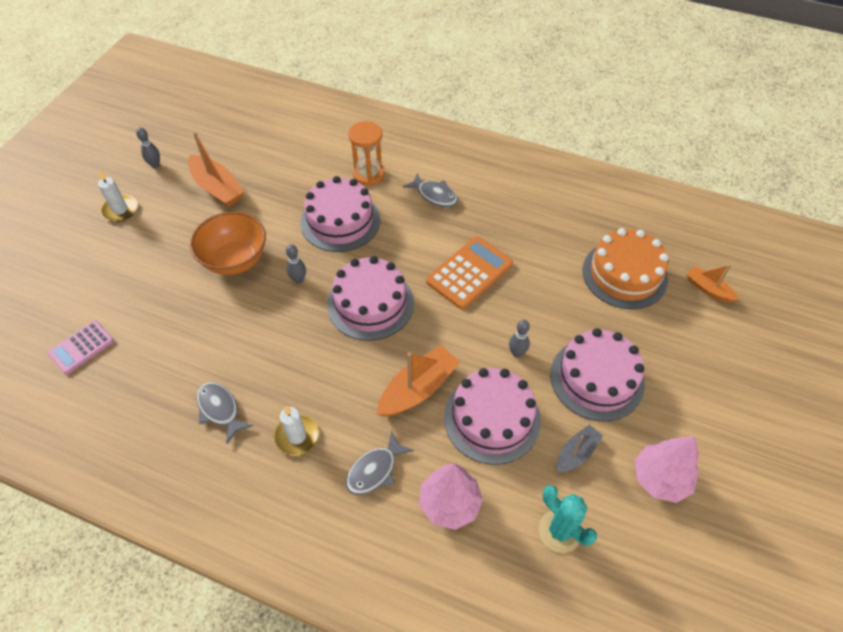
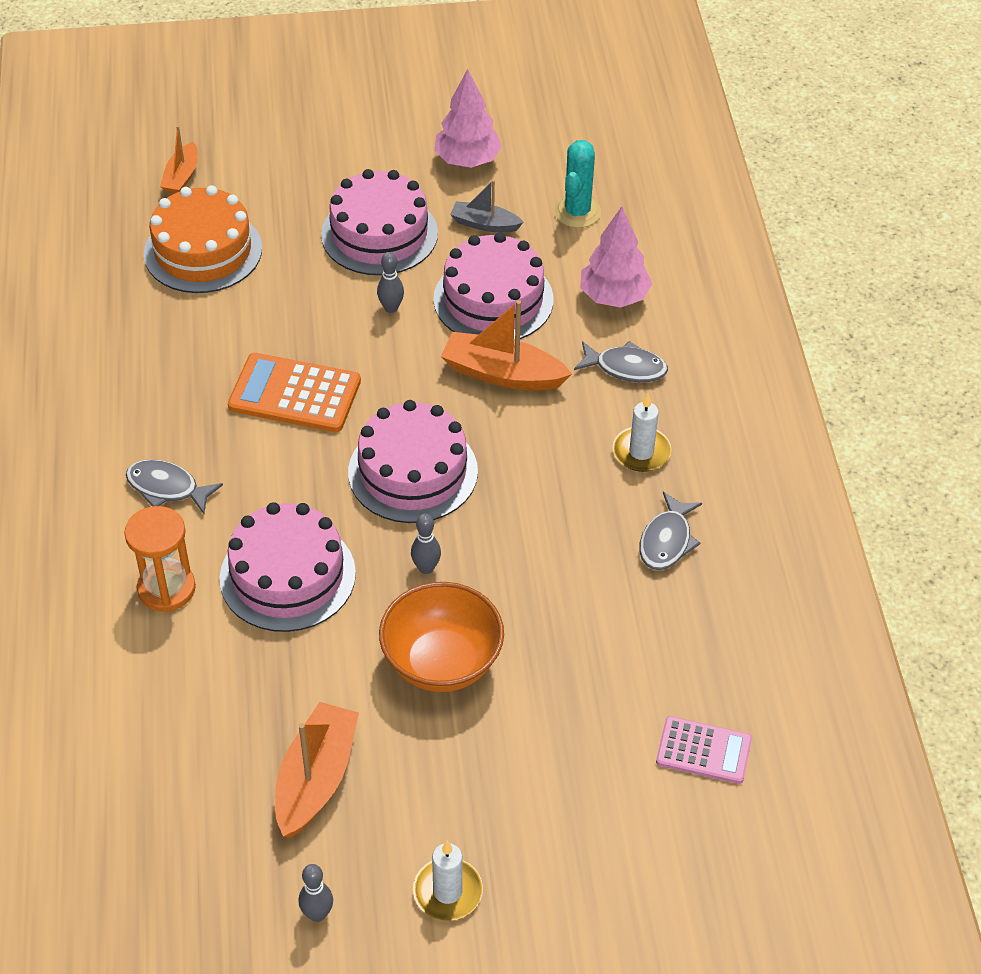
camera: 120 degrees left, 5 degrees down
(434, 195) = (167, 488): grey fish -> grey fish turned 75 degrees counterclockwise

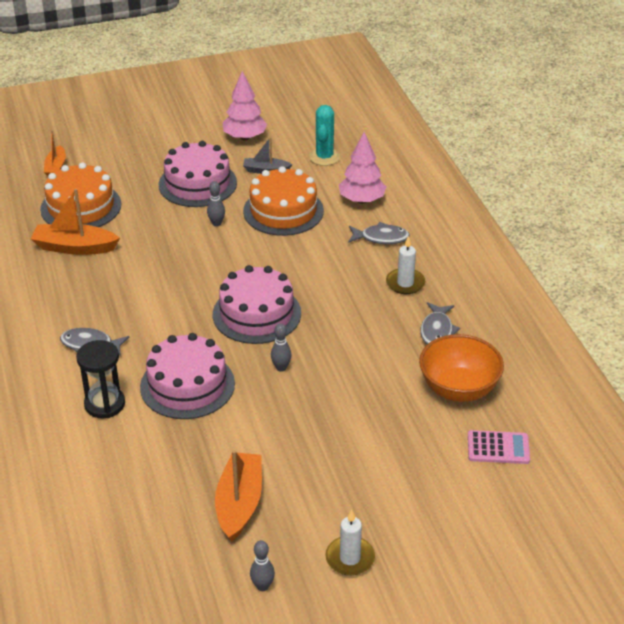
camera: 10 degrees left, 10 degrees down
(166, 589) = (104, 404): orange hourglass -> black hourglass
(295, 394) = (164, 280): orange calculator -> none
(442, 663) = (307, 422): orange bowl -> orange bowl (458, 389)
(493, 299) = (283, 211): pink cake -> orange cake
(502, 374) = (301, 251): orange boat -> orange boat (75, 247)

